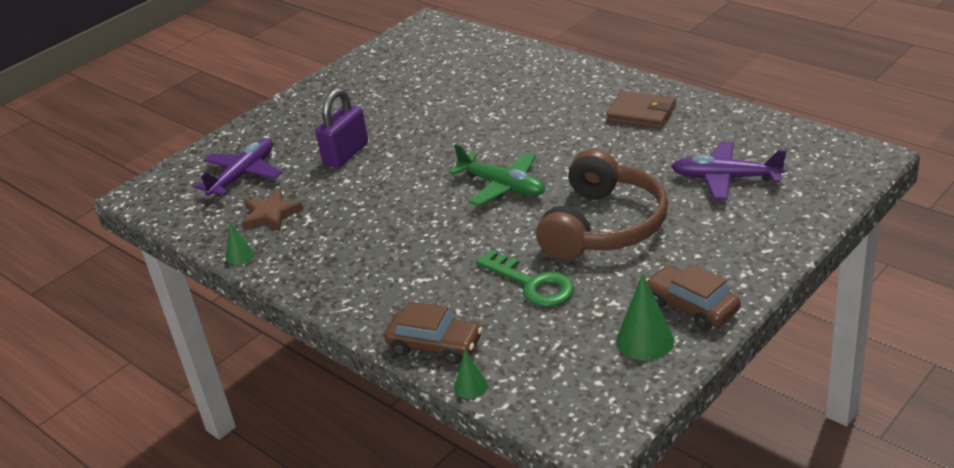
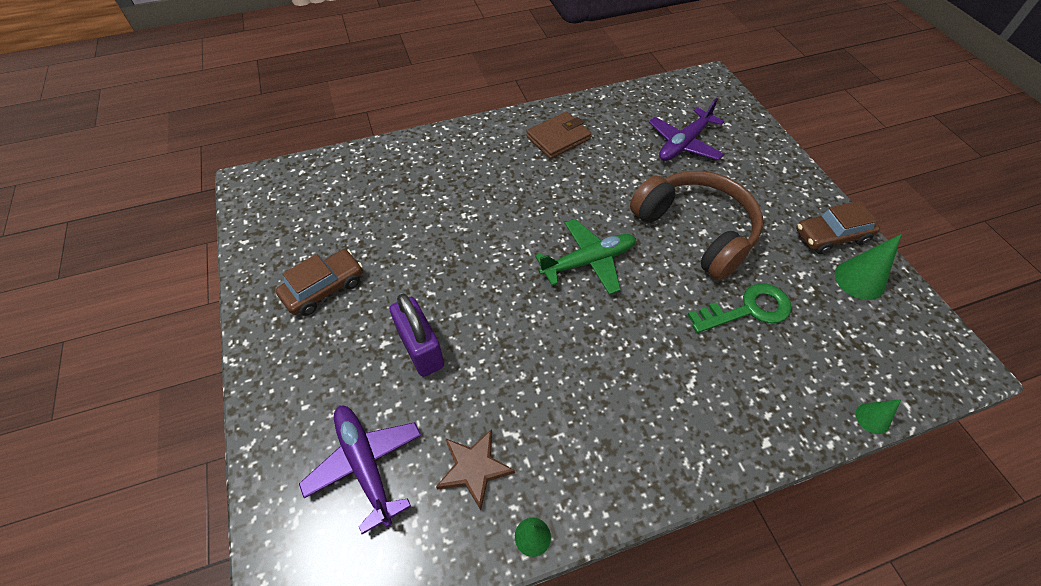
camera: 65 degrees left, 20 degrees up
(435, 345) = (800, 418): brown car -> brown car (324, 288)

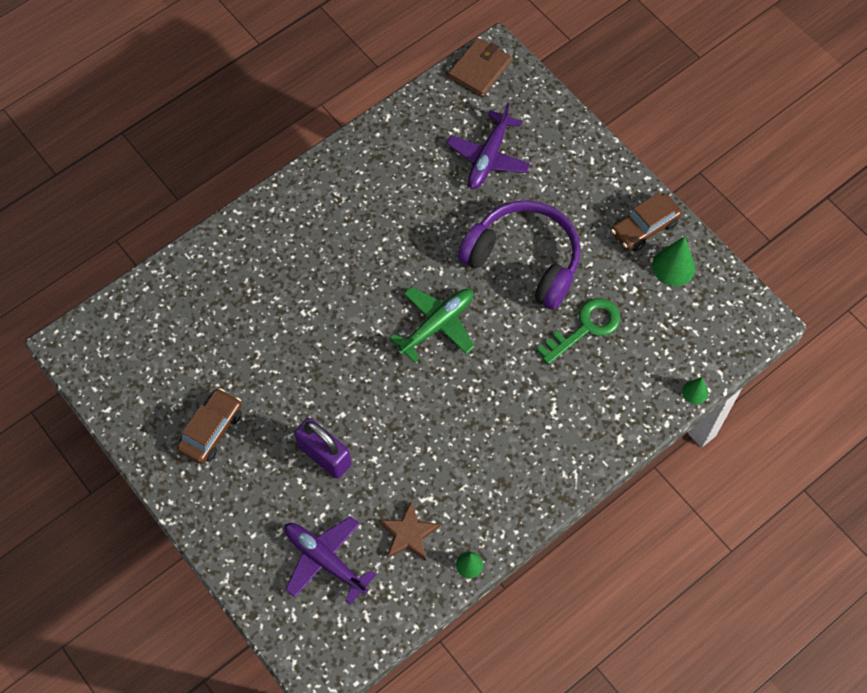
camera: 20 degrees left, 10 degrees up
(558, 138) = (360, 189): brown wallet -> brown wallet (479, 69)
(696, 231) = (524, 260): brown headphones -> purple headphones

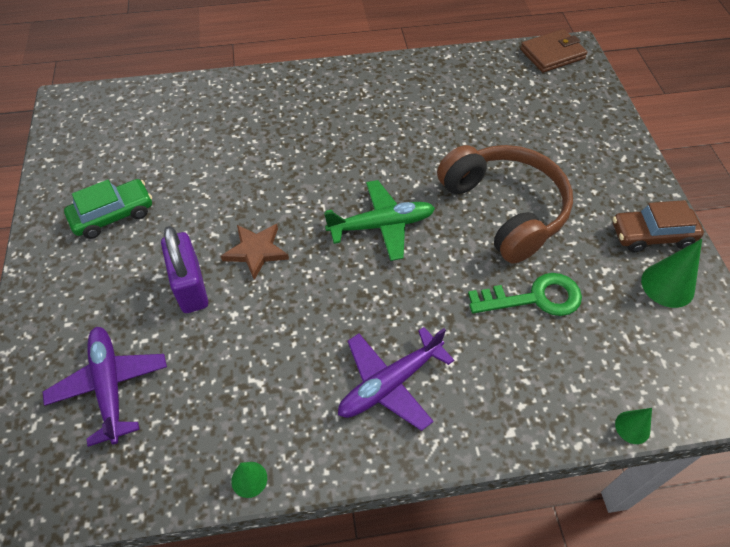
camera: 30 degrees right, 10 degrees down
(211, 430) = (113, 215): brown car -> green car
(408, 534) = (211, 407): brown star -> brown star (256, 251)
(488, 157) = (521, 116): purple plane -> purple plane (390, 383)
(524, 260) = (504, 209): purple headphones -> brown headphones

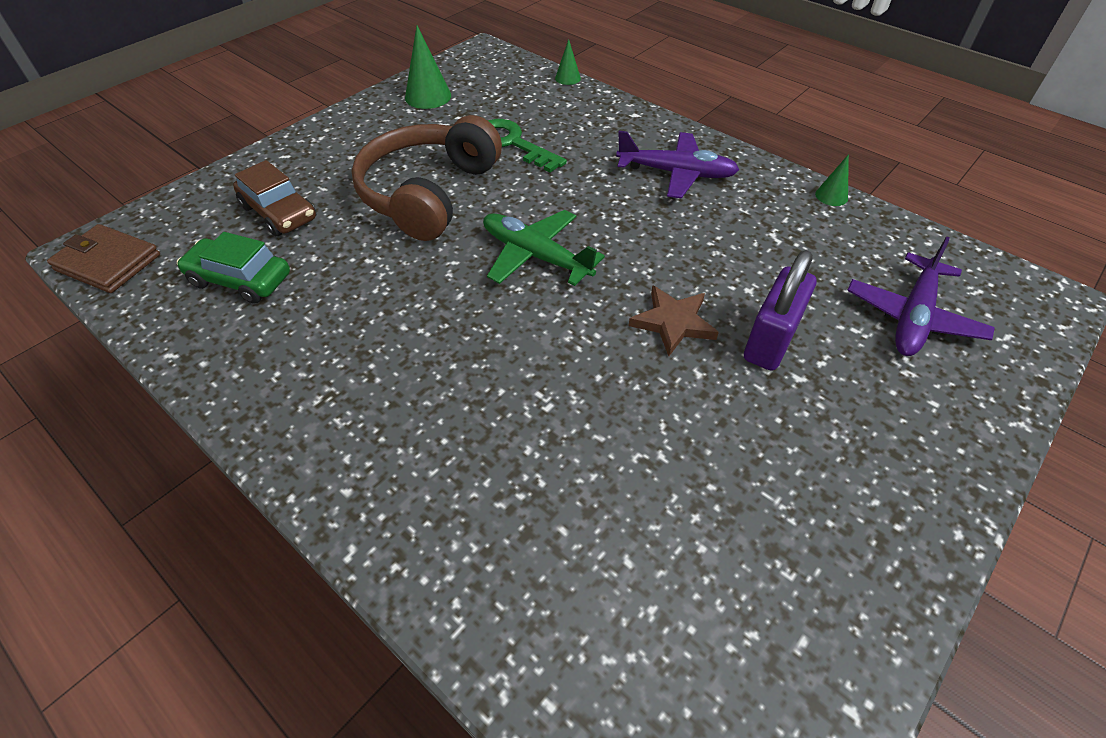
camera: 130 degrees left, 5 degrees down
(113, 215) = (802, 497): green car -> green car (240, 280)
(652, 235) = (379, 116): brown car -> brown car (279, 213)

